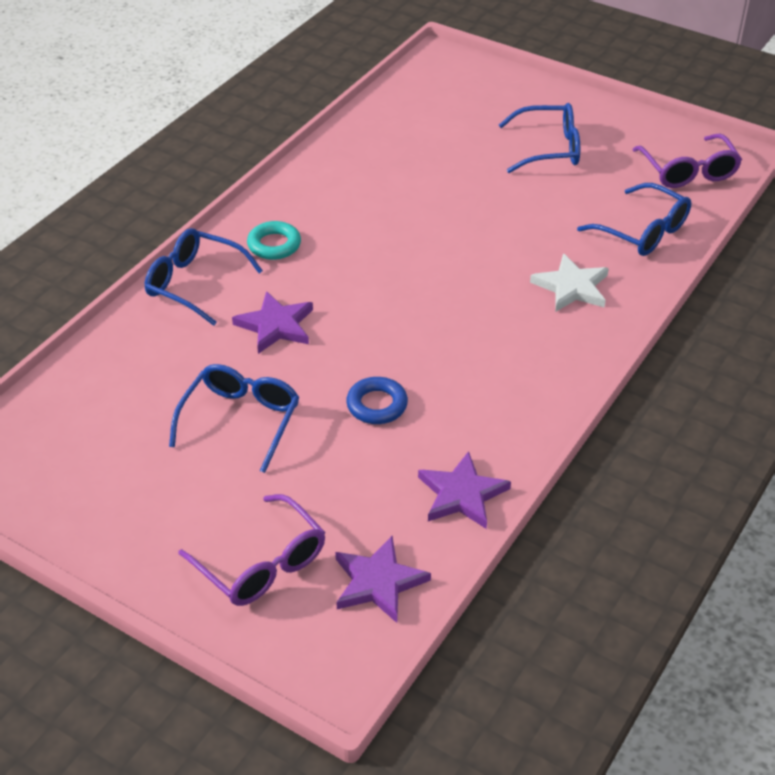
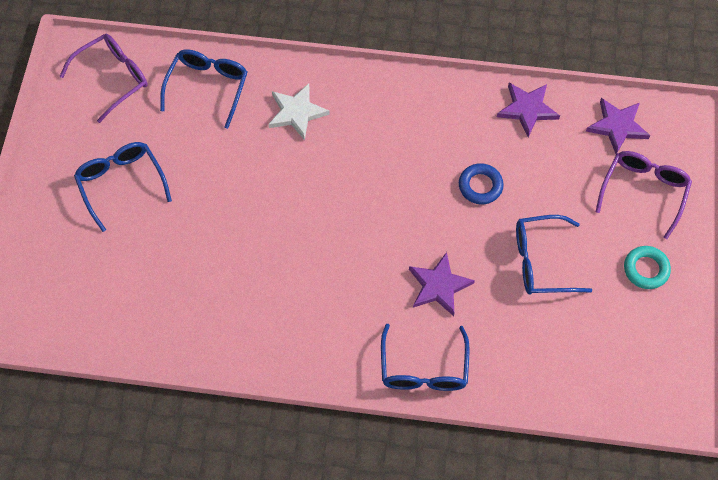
camera: 115 degrees left, 20 degrees up
(274, 245) = (348, 334): turquoise ring -> turquoise ring (646, 269)

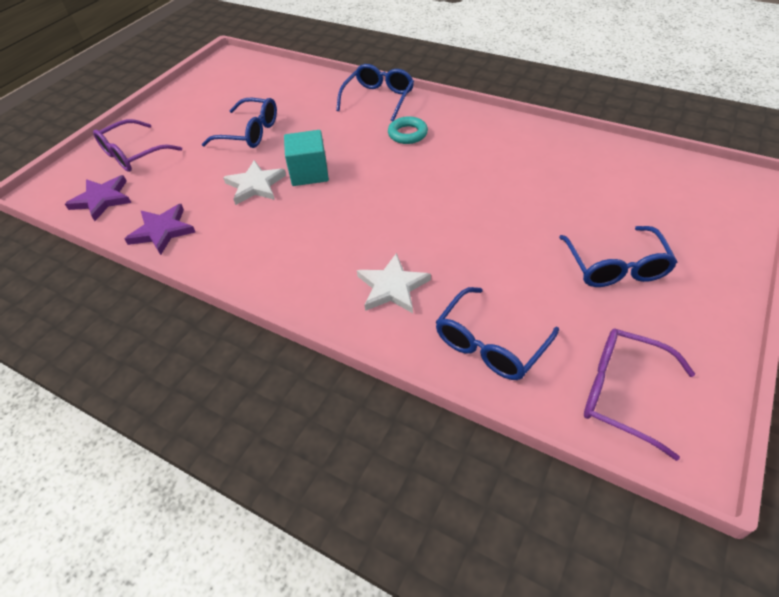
camera: 155 degrees left, 15 degrees down
(113, 78) = (623, 393): purple glasses -> purple glasses turned 45 degrees clockwise
(436, 218) = (309, 173): none -> turquoise cube
(439, 286) = (338, 134): purple star -> none
(480, 186) = (255, 185): blue ring -> white star
(646, 269) = (182, 115): turquoise ring -> turquoise ring (407, 134)

